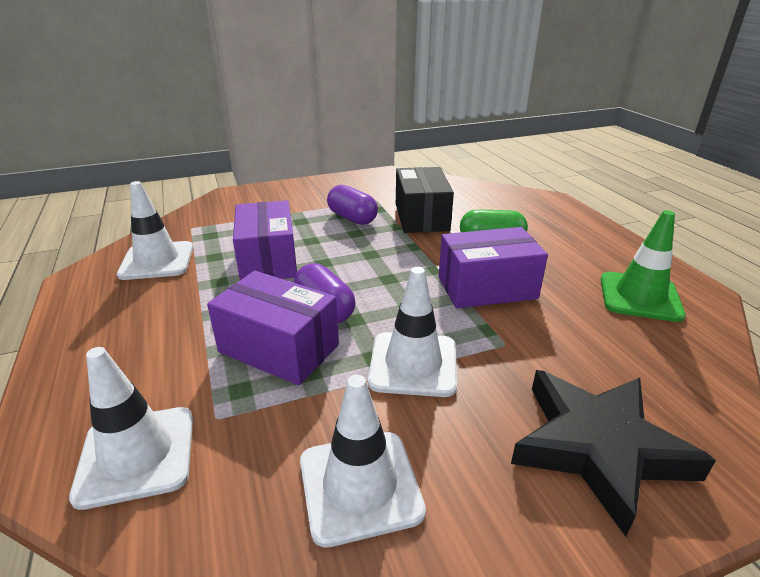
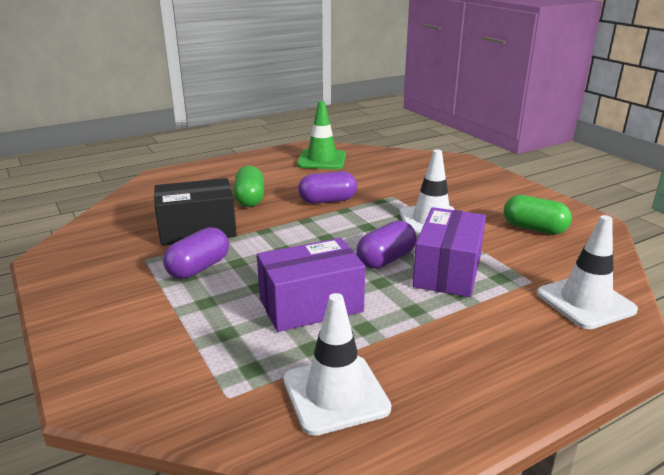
camera: 100 degrees left, 5 degrees down
(360, 486) = (534, 228): white traffic cone -> green capsule
(487, 288) = (327, 201): purple box -> purple capsule
(598, 447) = (460, 178): black star -> none

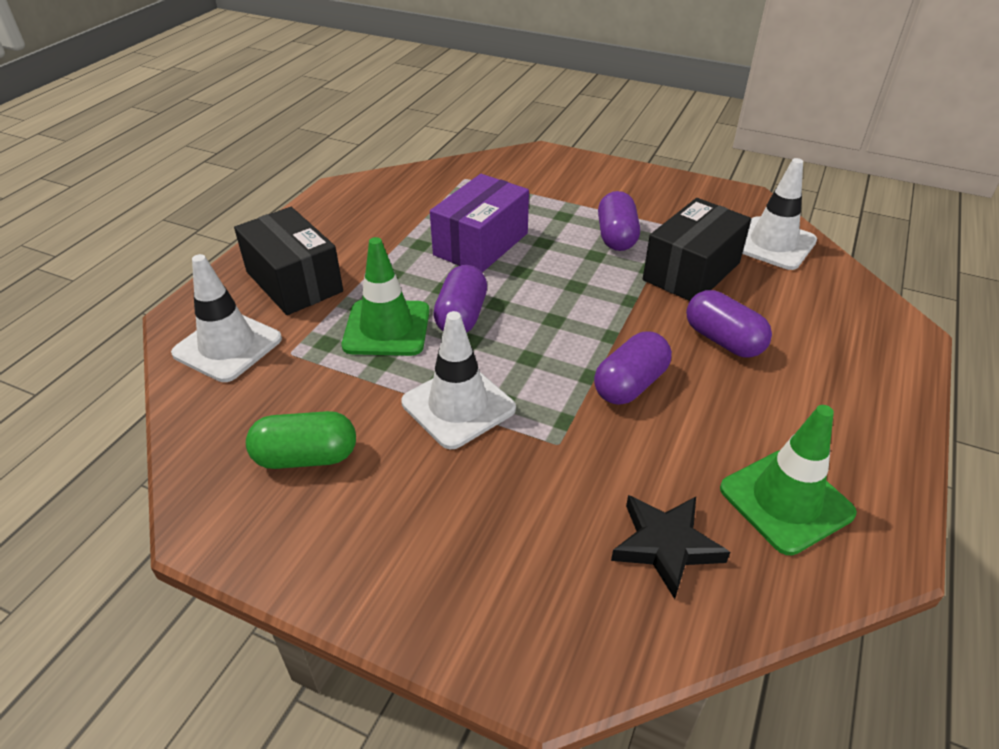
camera: 145 degrees right, 15 degrees up
(249, 199) = (723, 340): green capsule -> purple capsule
(335, 394) = (402, 200): white traffic cone -> white traffic cone (773, 244)
(384, 165) = (666, 545): none -> black star
(447, 271) = (387, 328): purple box -> green traffic cone
(513, 337) = (294, 282): none -> black box

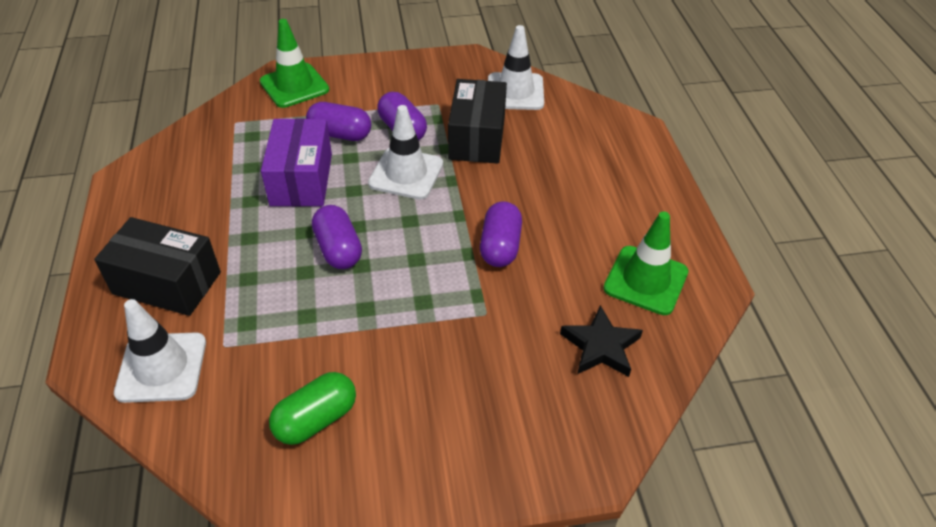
camera: 35 degrees left, 5 degrees up
(387, 328) = (287, 287): green traffic cone -> green traffic cone (294, 86)
(458, 406) = (395, 321): white traffic cone -> white traffic cone (406, 174)
(723, 340) = (535, 184): purple capsule -> purple capsule (340, 134)

